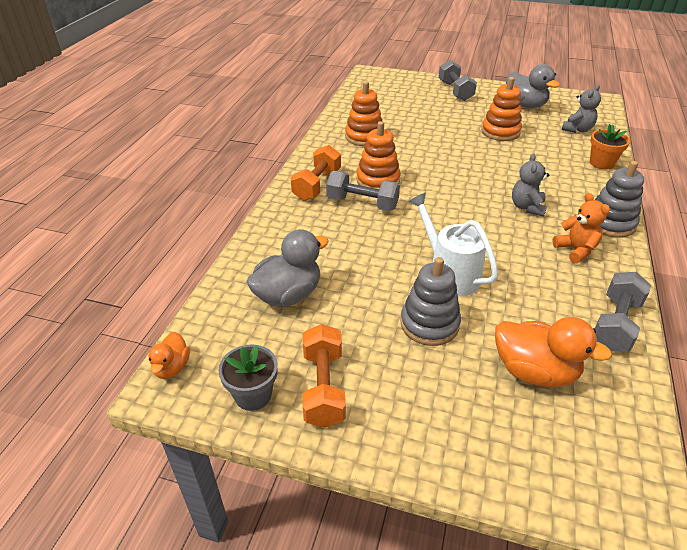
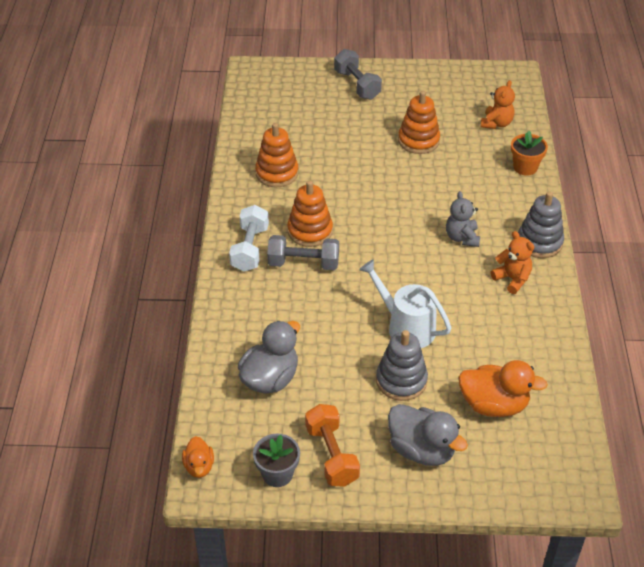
camera: 15 degrees left, 5 degrees up
(317, 185) = (250, 249): orange dumbbell -> white dumbbell
(525, 105) = (437, 95): grey duck -> grey duck (422, 450)
(577, 129) = (496, 123): grey teddy bear -> orange teddy bear
(615, 324) = (552, 348): grey dumbbell -> none

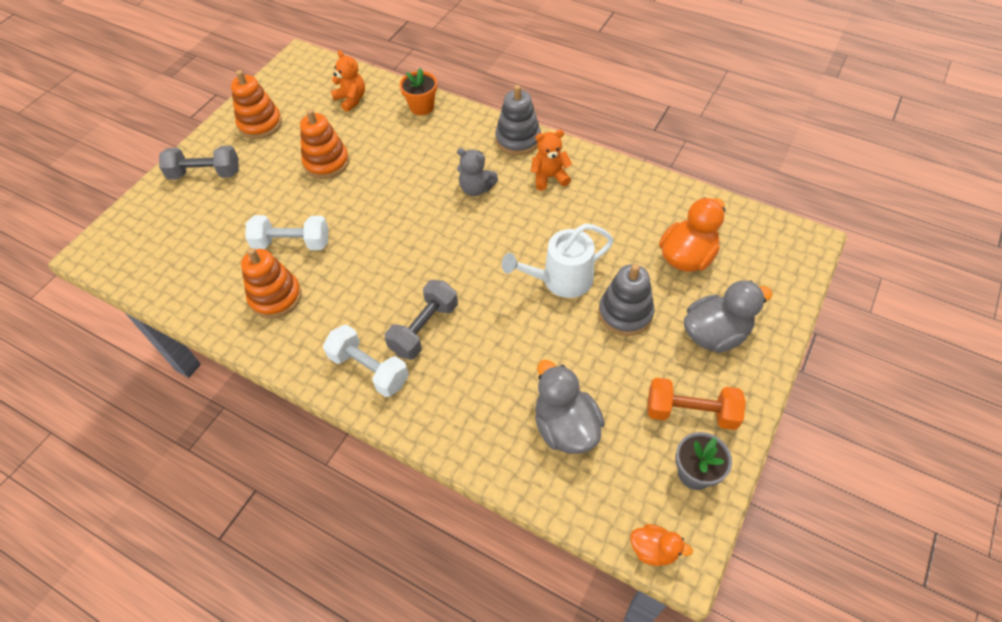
camera: 60 degrees left, 10 degrees up
(310, 231) = (383, 303): orange stacking toy -> orange stacking toy (260, 124)
(328, 159) = (292, 243): none -> white dumbbell

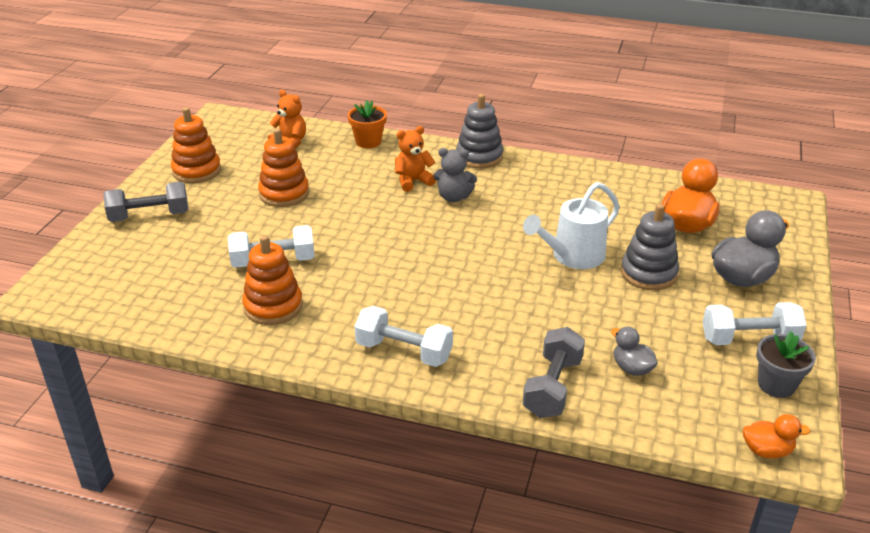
camera: 15 degrees left, 20 degrees down
(424, 328) = (449, 311): grey dumbbell -> grey dumbbell (552, 387)
(549, 177) = (524, 181): orange teddy bear -> orange teddy bear (413, 181)
(565, 427) = (632, 368): grey duck -> grey duck, size x0.55
(691, 412) = (749, 339): orange dumbbell -> white dumbbell

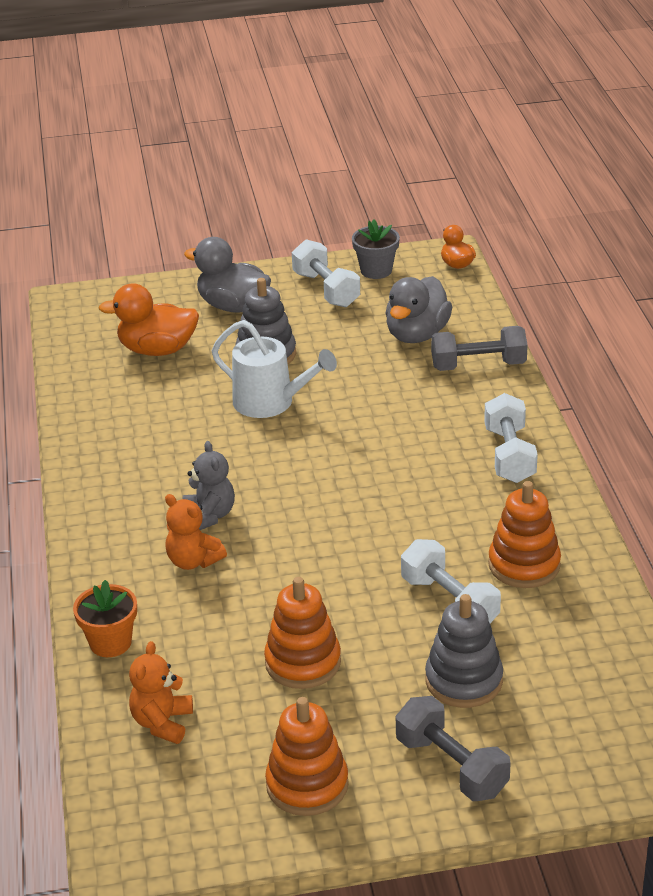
camera: 115 degrees left, 0 degrees up
(479, 157) = (93, 527): grey stacking toy -> grey stacking toy (464, 680)
(632, 368) = (417, 334): grey duck -> grey duck, size x1.81

